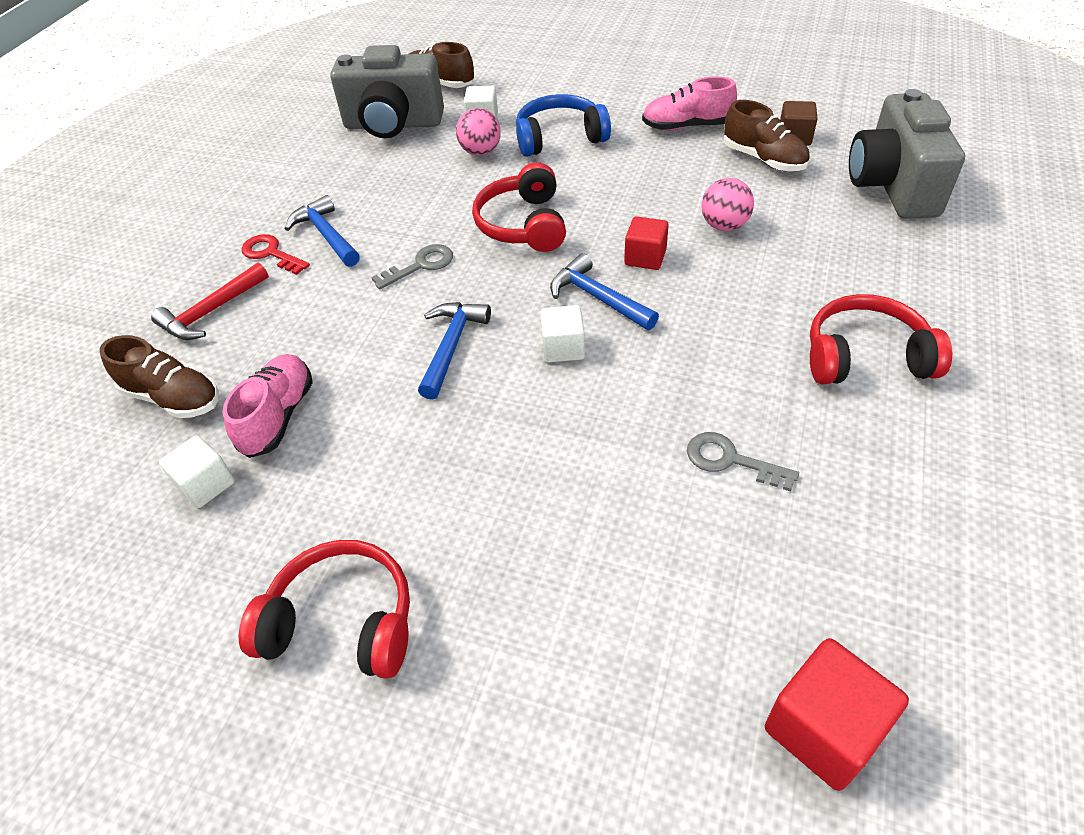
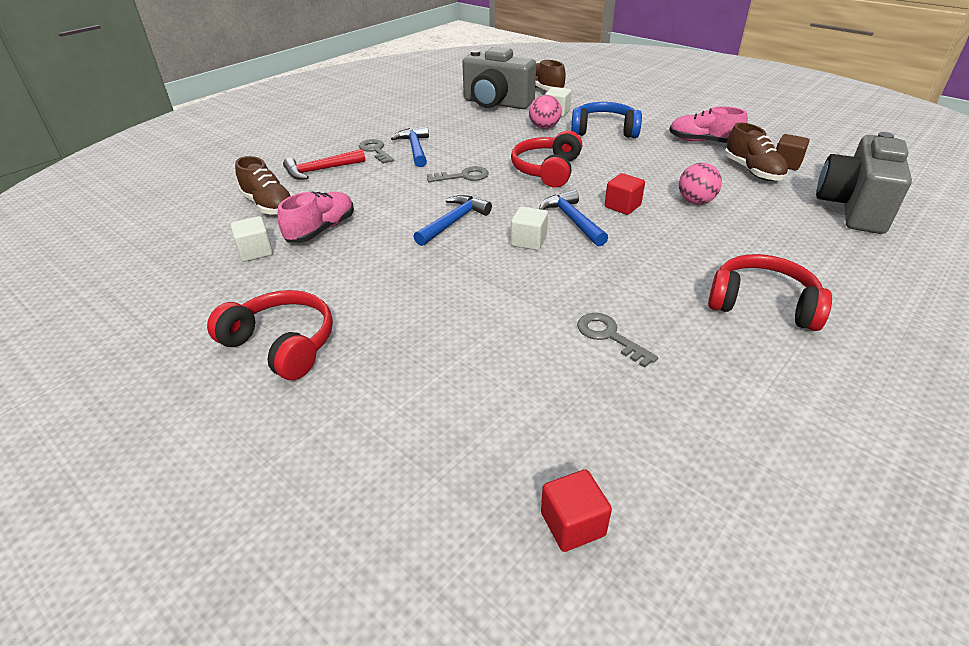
camera: 20 degrees right, 10 degrees down
(271, 253) = (375, 150): red key -> grey key
(823, 729) = (572, 524): red cube -> red cube, size x0.66

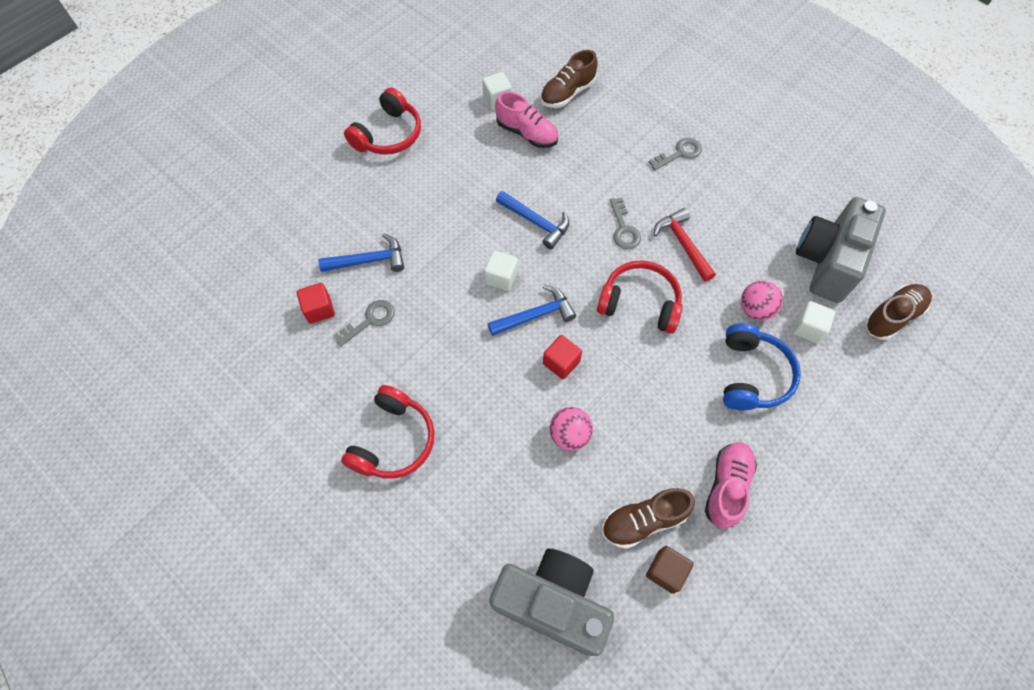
camera: 90 degrees right, 25 degrees up
(321, 170) = (634, 117): red hammer -> red hammer (683, 244)
(415, 149) = (686, 186): blue hammer -> blue hammer (369, 261)
(572, 524) = (227, 280): red cube -> red cube (319, 309)

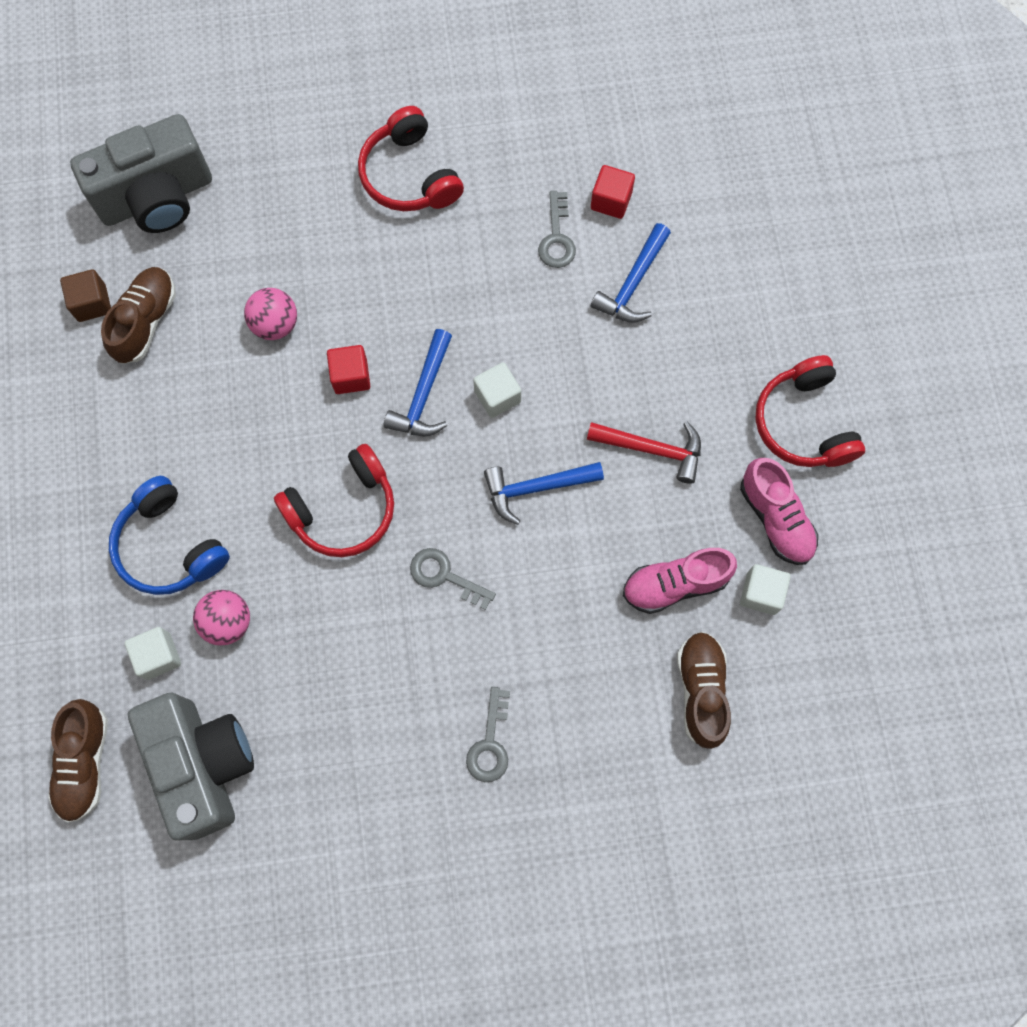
camera: 130 degrees right, 10 degrees up
(683, 244) = (368, 623): red hammer -> red hammer (652, 449)
(727, 487) = (102, 417): pink shoe -> pink shoe (775, 518)

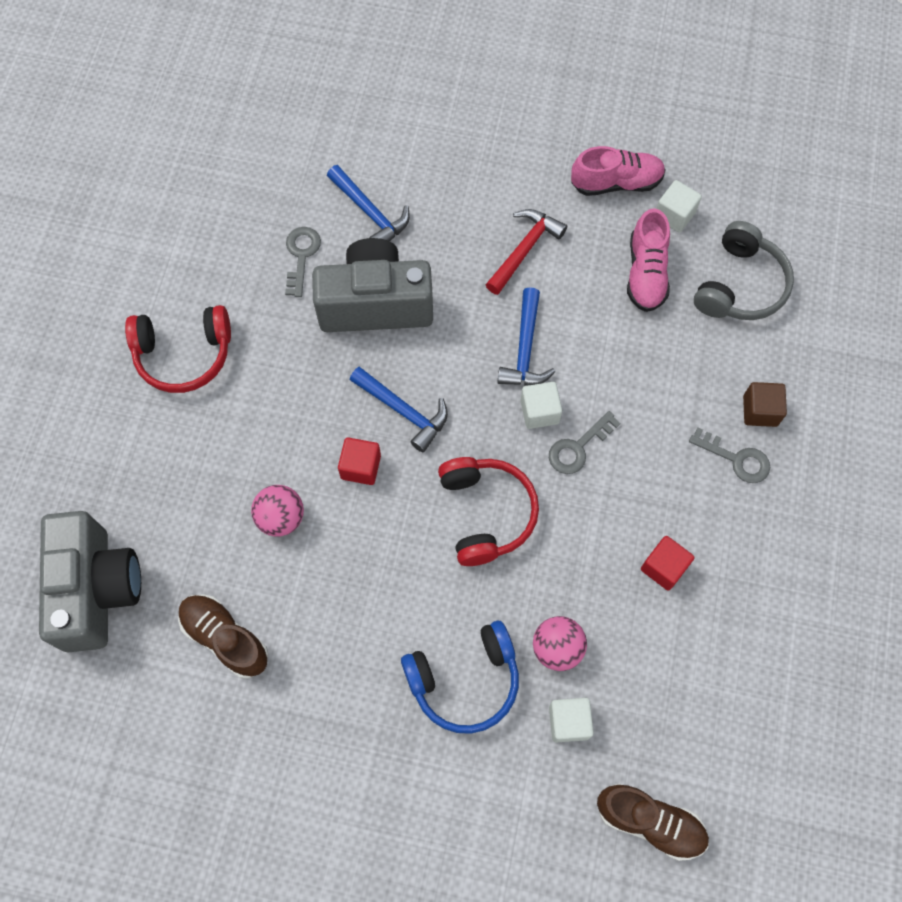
camera: 70 degrees left, 5 degrees down
(92, 303) = (183, 685): brown cube -> brown cube (760, 411)
(203, 764) = (684, 709): grey camera -> grey camera (375, 304)
(497, 396) = (430, 352): white cube -> white cube (539, 411)
(557, 237) = (301, 256): grey key -> grey key turned 105 degrees counterclockwise
(611, 200) = (286, 202): red cube -> red cube (663, 567)
(701, 691) = (740, 285): brown shoe -> grey headphones
(803, 423) = (544, 135): red headphones -> none

